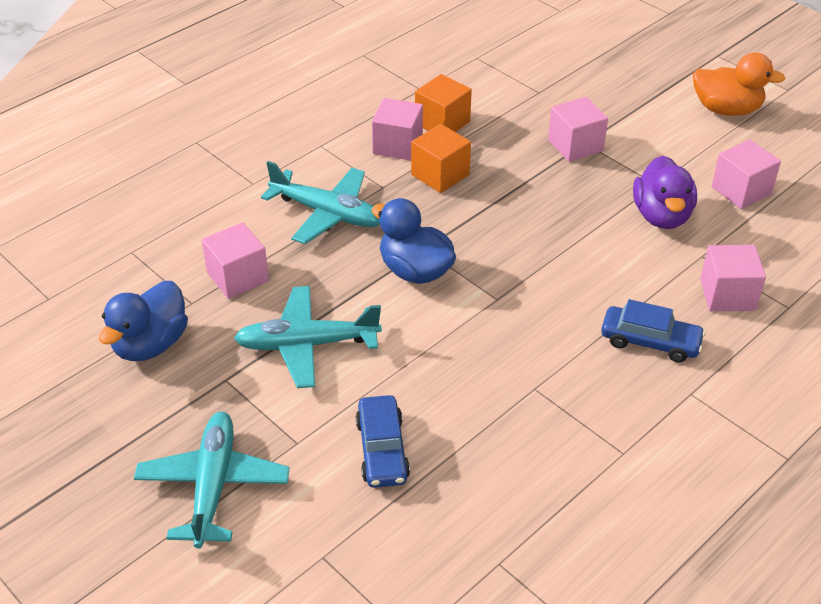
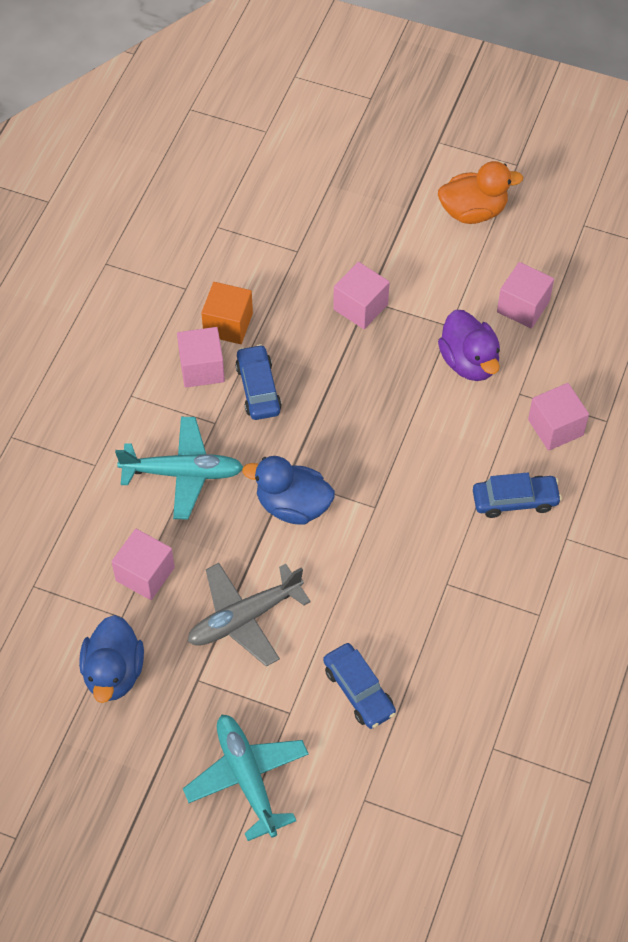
camera: 25 degrees left, 15 degrees up
(306, 345) = (244, 618): turquoise plane -> grey plane
(440, 174) = (258, 388): orange cube -> blue car

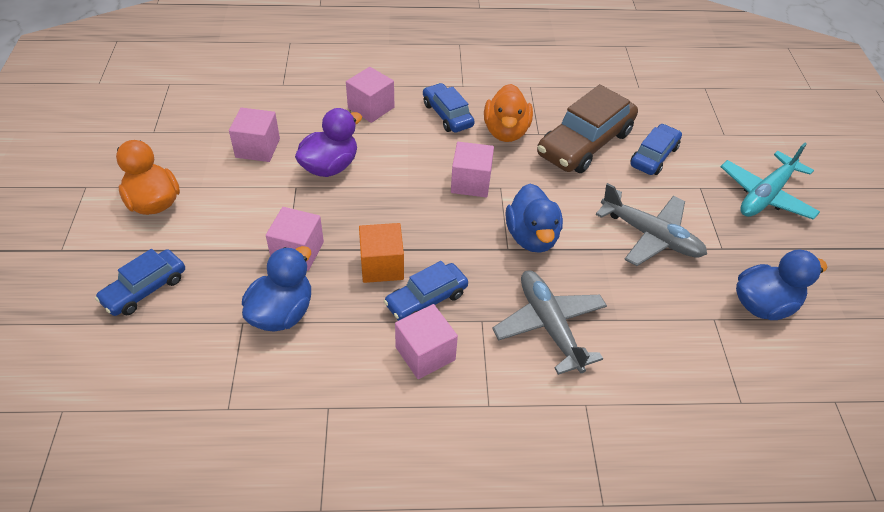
camera: 115 degrees left, 10 degrees down
(145, 574) = (664, 317): pink cube -> pink cube (471, 182)
(183, 473) = (549, 325): turquoise plane -> grey plane
(228, 324) = (361, 350): orange cube -> orange cube (382, 266)
(294, 279) = (282, 313): none -> blue duck
(365, 192) = (145, 289): none -> blue car
(410, 625) = (585, 143): none -> brown car
(462, 550) = (506, 131): none -> orange duck

